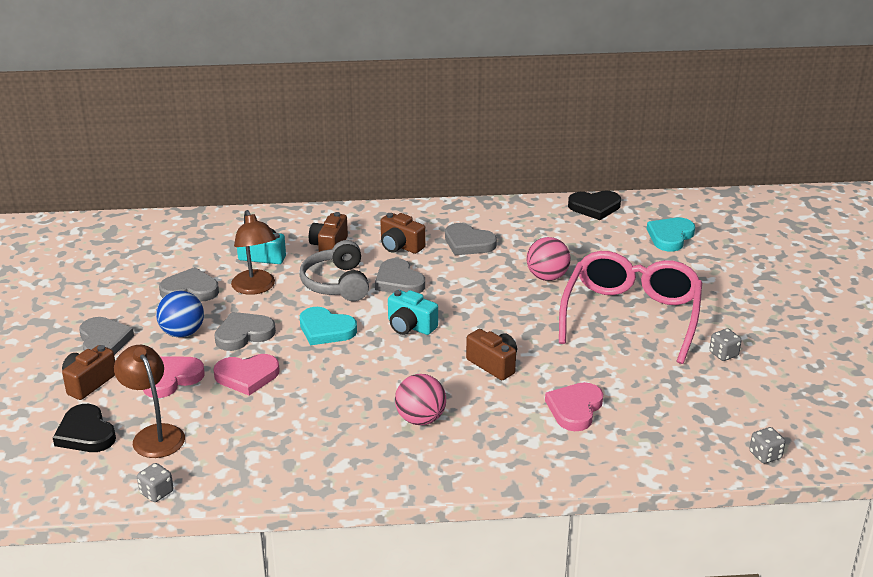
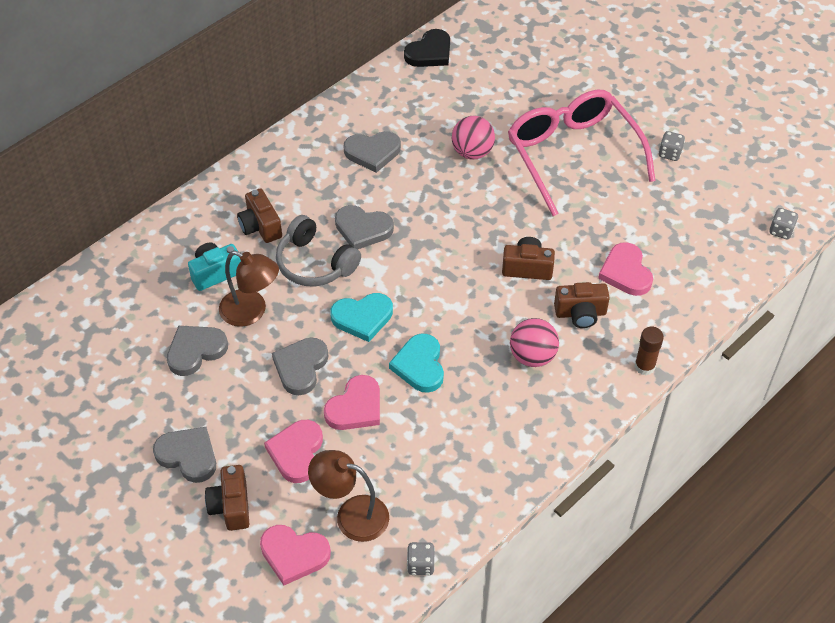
camera: 40 degrees left, 20 degrees up
(85, 433) = (294, 555): black heart -> pink heart
(182, 333) = (247, 400): blue ball -> none
(400, 246) = (321, 189): brown camera -> brown camera (580, 313)
(410, 326) = (424, 271): turquoise camera -> none
(505, 476) = (644, 366): none -> brown glue stick
(670, 236) = (518, 53): turquoise heart -> turquoise heart (419, 365)

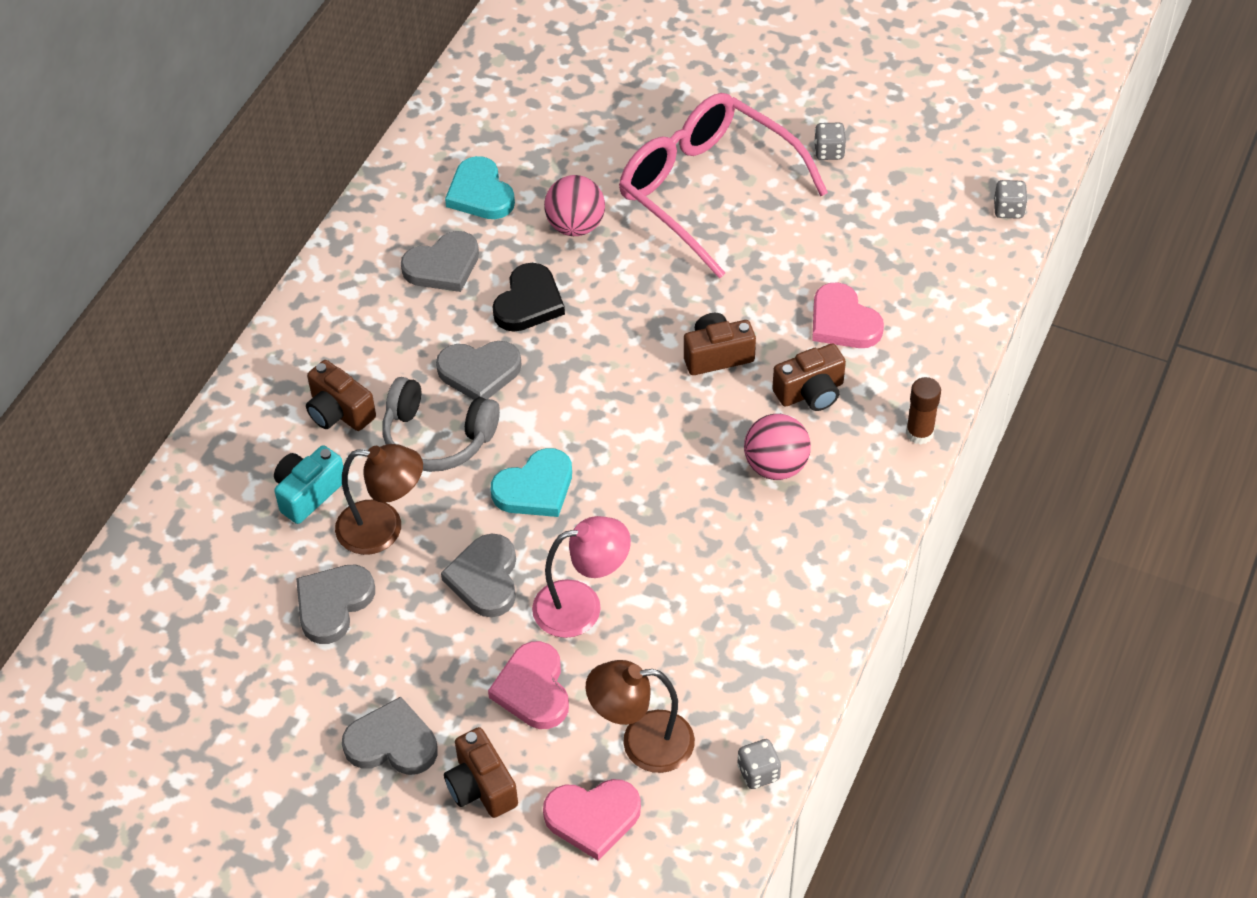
camera: 20 degrees left, 0 degrees up
(355, 407) = (582, 606): pink heart -> pink lamp
(419, 365) = (639, 525): turquoise heart -> turquoise heart (480, 193)
(429, 52) = (455, 108): black heart -> black heart (529, 302)

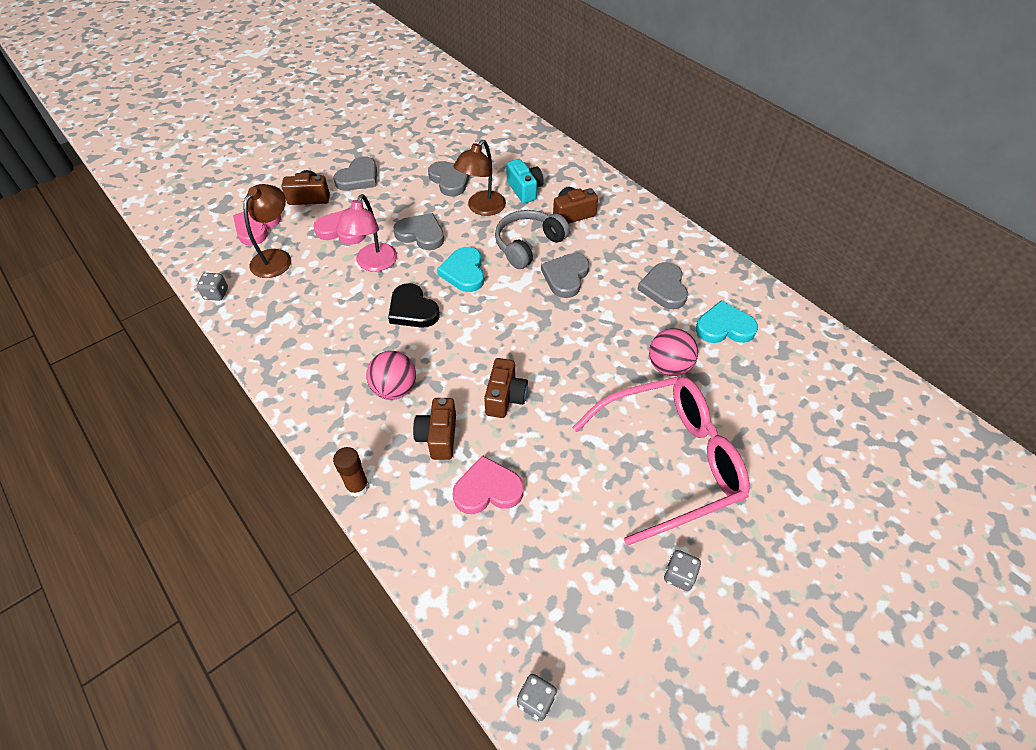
camera: 115 degrees right, 0 degrees up
(529, 302) = (610, 318): black heart -> black heart (412, 310)

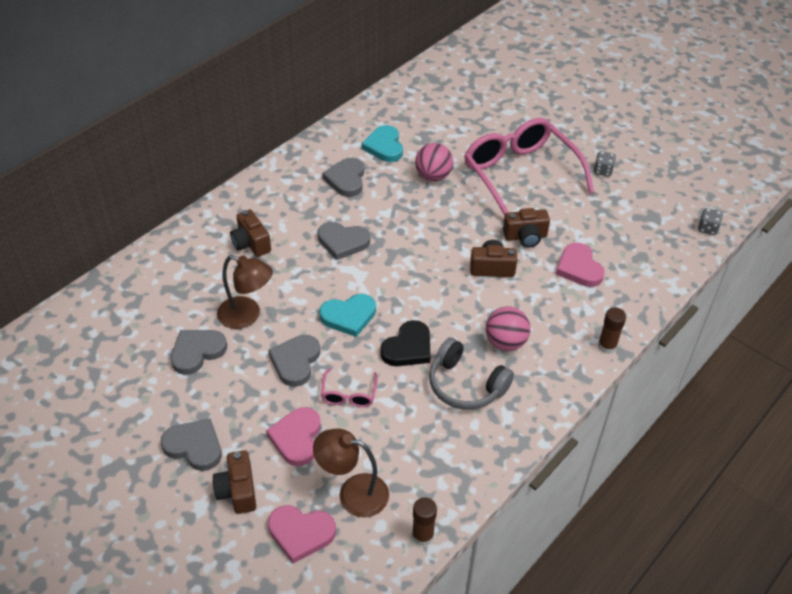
camera: 100 degrees left, 5 degrees down
(216, 294) = (422, 536): grey dice -> brown glue stick
(373, 264) = (349, 394): pink lamp -> pink glasses
(438, 437) = (544, 304): brown camera -> brown camera (525, 237)
(524, 189) = (212, 284): turquoise camera -> none
(528, 245) = (302, 272): grey headphones -> grey headphones (465, 385)
(664, 288) = (346, 179): grey heart -> grey heart turned 105 degrees clockwise

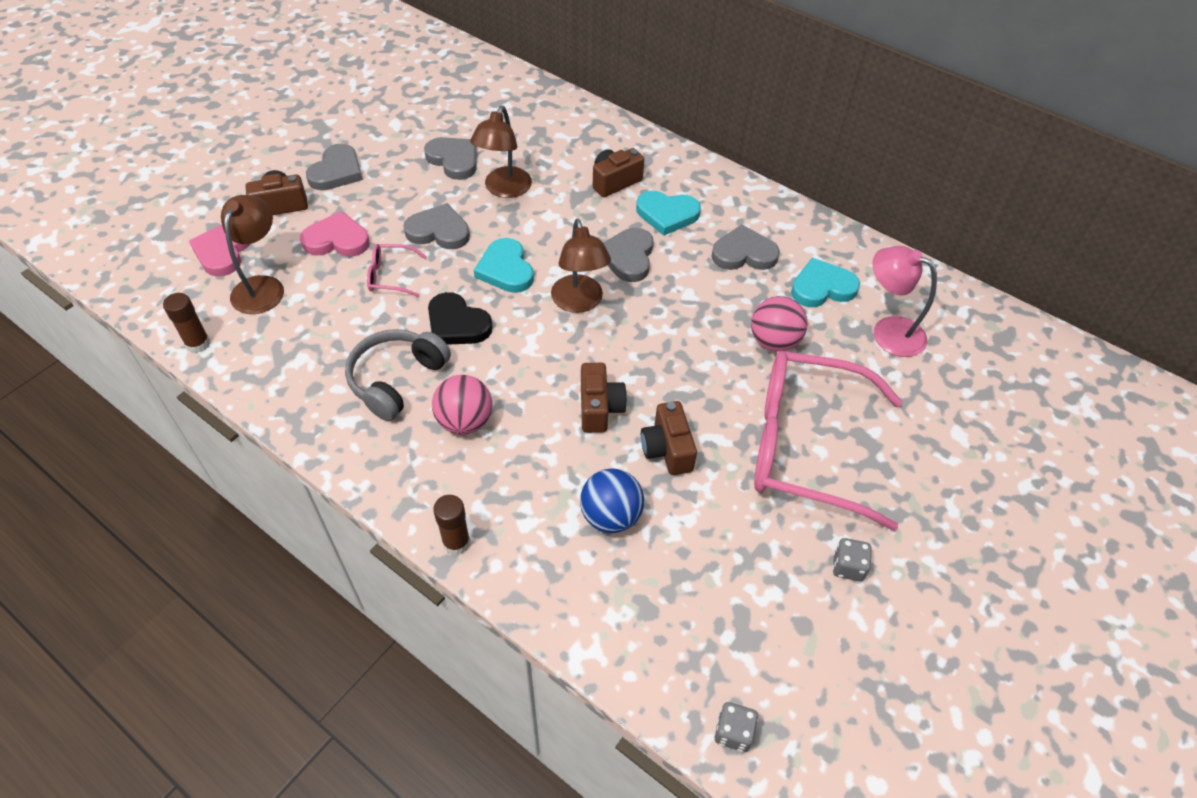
camera: 85 degrees right, 5 degrees up
(297, 216) = (667, 214): none -> turquoise heart
(389, 273) = (579, 302): none -> brown lamp
(426, 124) = (888, 331): none -> pink lamp
(520, 175) = (804, 446): pink glasses -> pink glasses turned 135 degrees counterclockwise
(579, 268) = (610, 516): pink heart -> blue ball

